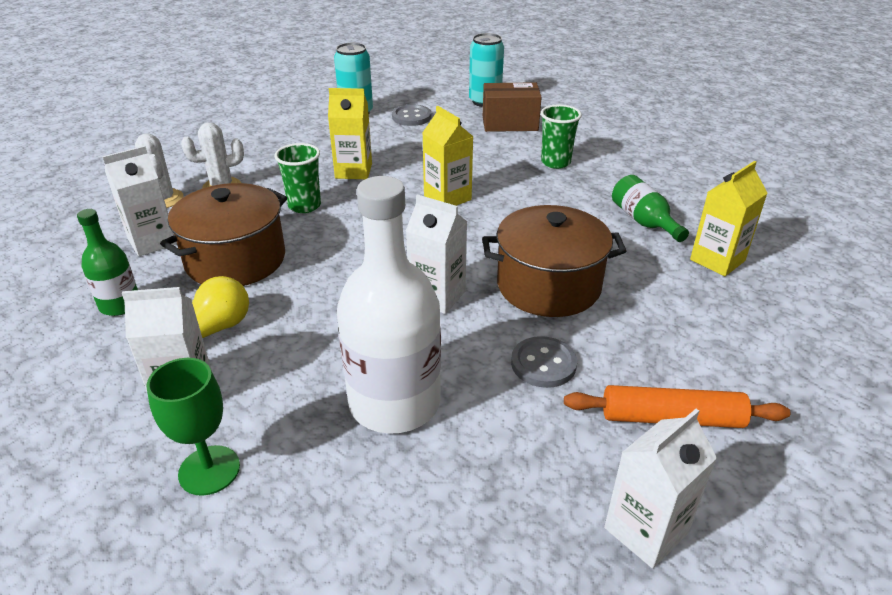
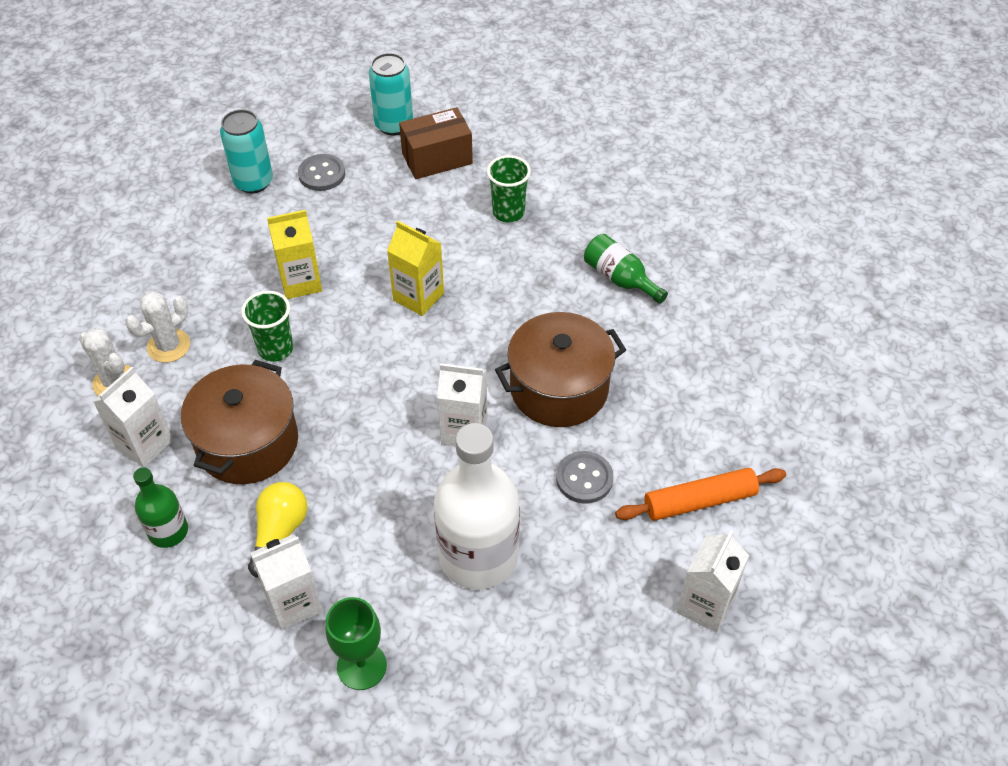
camera: 20 degrees left, 15 degrees up
(717, 260) = (697, 313): yellow carton -> none

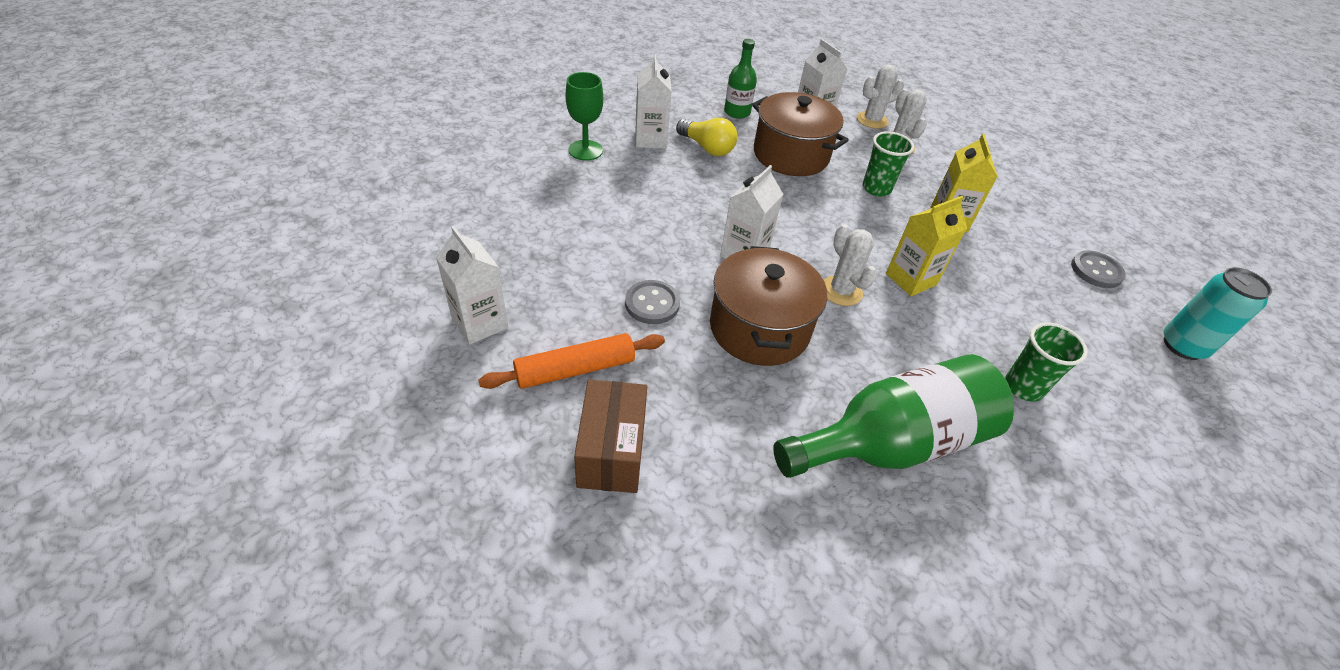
camera: 110 degrees right, 5 degrees down
(253, 182) = (1086, 228): turquoise can -> none
(437, 158) = (1122, 361): brown box -> brown box (611, 451)
(469, 343) = (841, 291): none -> white cactus
(478, 556) = (624, 221): white bottle -> none
(620, 278) = (892, 442): green bottle -> green bottle, size x1.95
(699, 501) = (575, 369): orange rolling pin -> orange rolling pin turned 60 degrees clockwise

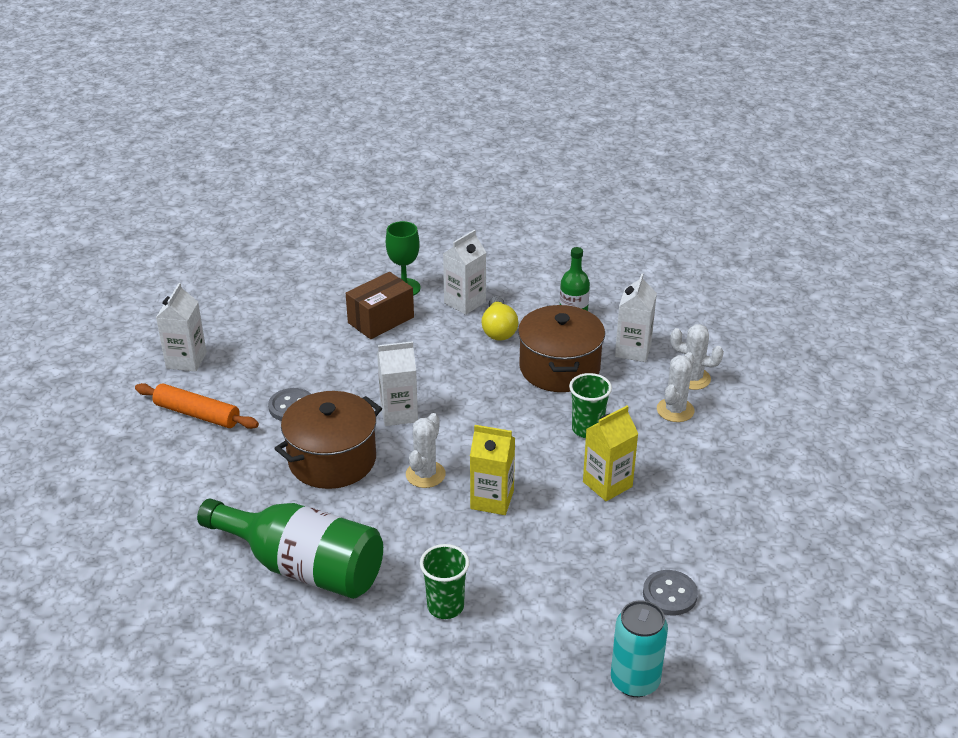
camera: 50 degrees right, 10 degrees down
(611, 451) = (155, 463): brown box -> brown box (381, 320)

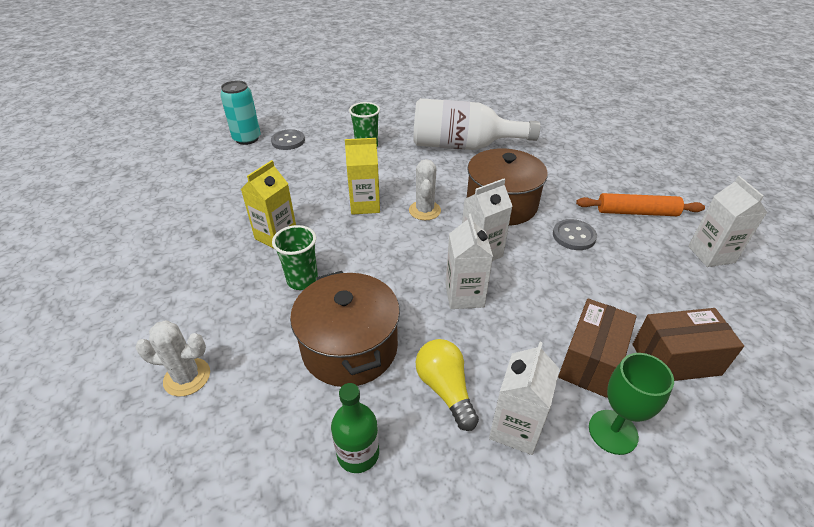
camera: 160 degrees right, 5 degrees up
(303, 567) = (463, 146): green bottle -> white bottle
(319, 307) = (675, 359): none -> brown box
(633, 350) = (264, 404): white carton -> white carton (464, 295)
(669, 594) = (225, 178): grey button -> grey button (288, 141)
(675, 410) = (212, 325): white cactus -> none

